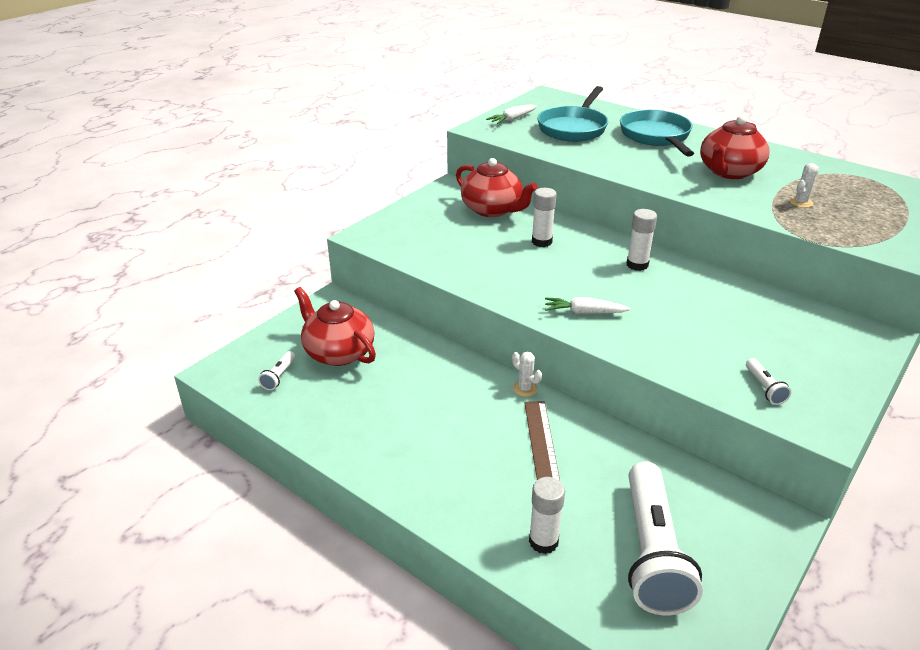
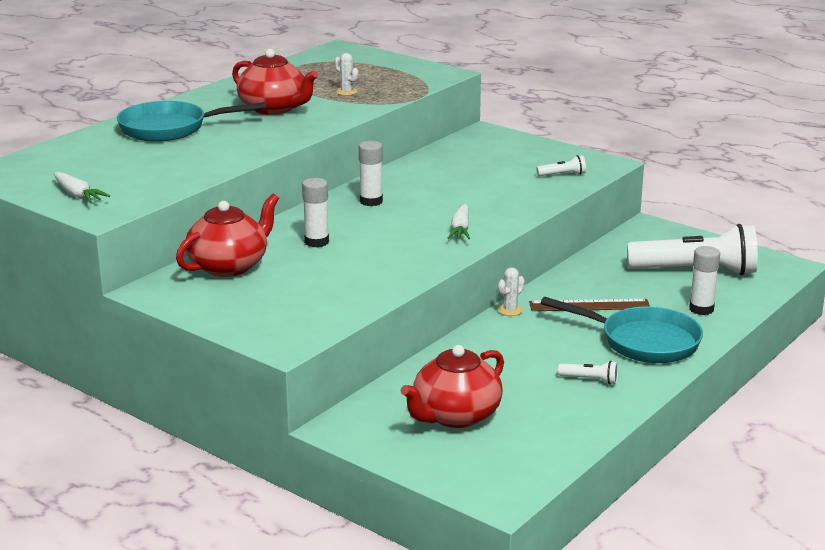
camera: 90 degrees left, 10 degrees down
(279, 376) = (505, 452): white flashlight -> white flashlight (590, 380)
(573, 128) = (124, 164): turquoise pan -> turquoise pan (643, 342)

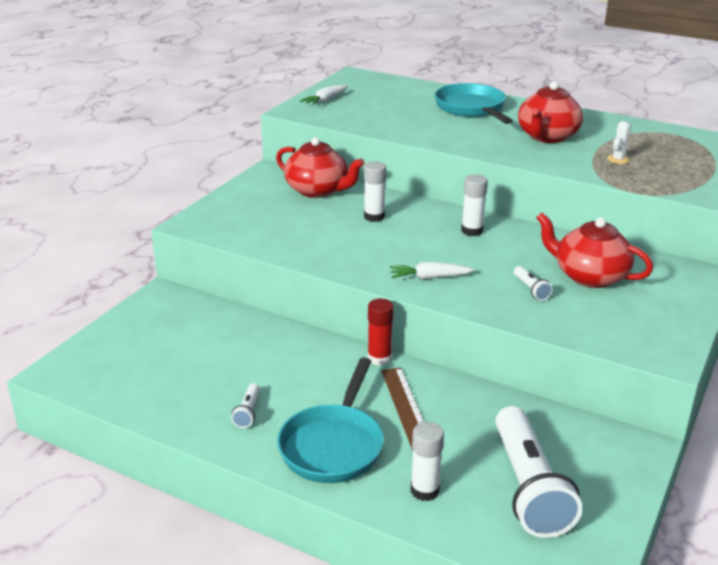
camera: 80 degrees right, 5 degrees up
(455, 415) = (180, 342): red teapot -> red teapot (589, 276)
(510, 310) = (379, 358): white cactus -> red glue stick
(563, 175) = (609, 328): white flashlight -> white flashlight (531, 289)

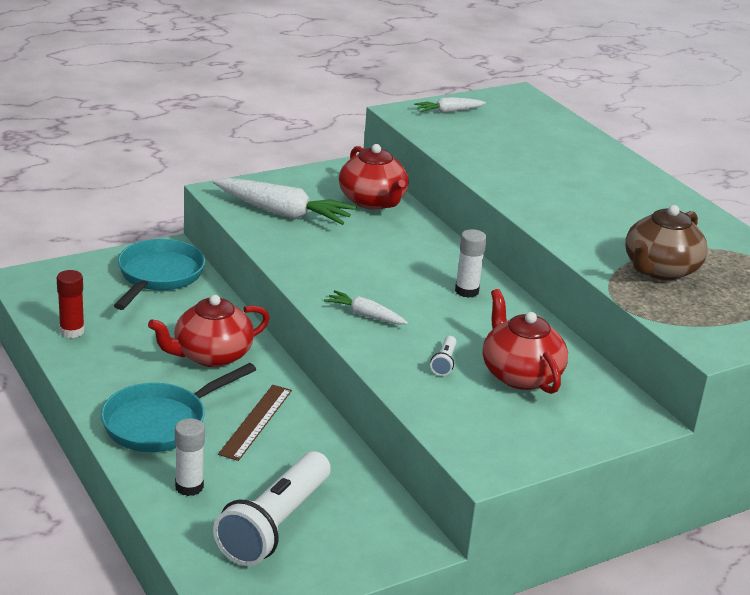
camera: 30 degrees right, 0 degrees up
(248, 412) = (126, 369): white flashlight -> none
(263, 223) = (283, 213): none -> white carrot
(374, 217) = (391, 244): white glue stick -> none
(379, 358) = (284, 375): red glue stick -> red glue stick (72, 331)
(471, 109) = (587, 167): turquoise pan -> turquoise pan (158, 276)
(547, 137) = (621, 221): red teapot -> red teapot (211, 355)
(618, 159) = (660, 269): white cactus -> brown teapot

